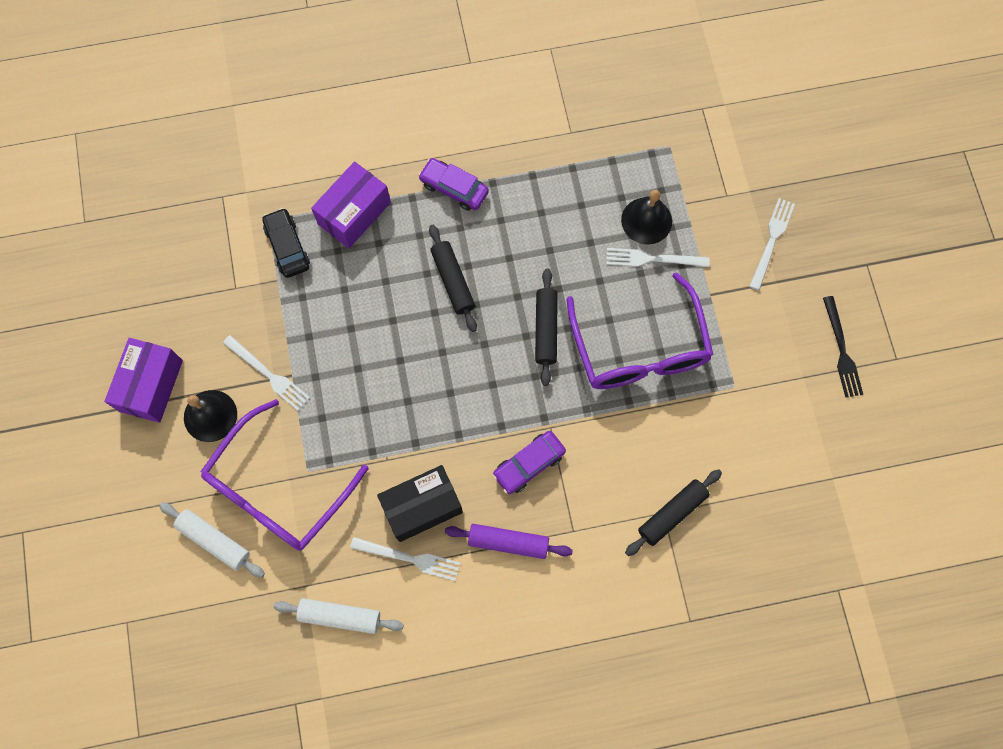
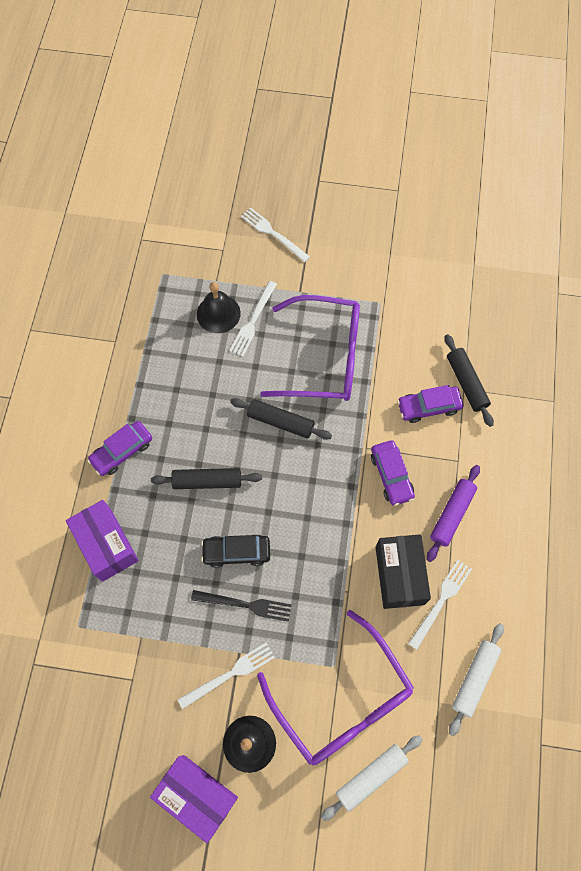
camera: 70 degrees left, 5 degrees down
(287, 247) = (112, 617): black car -> black car (236, 552)
(625, 480) = (428, 407): none -> purple car
(841, 350) = (378, 222): black fork -> black fork (245, 605)

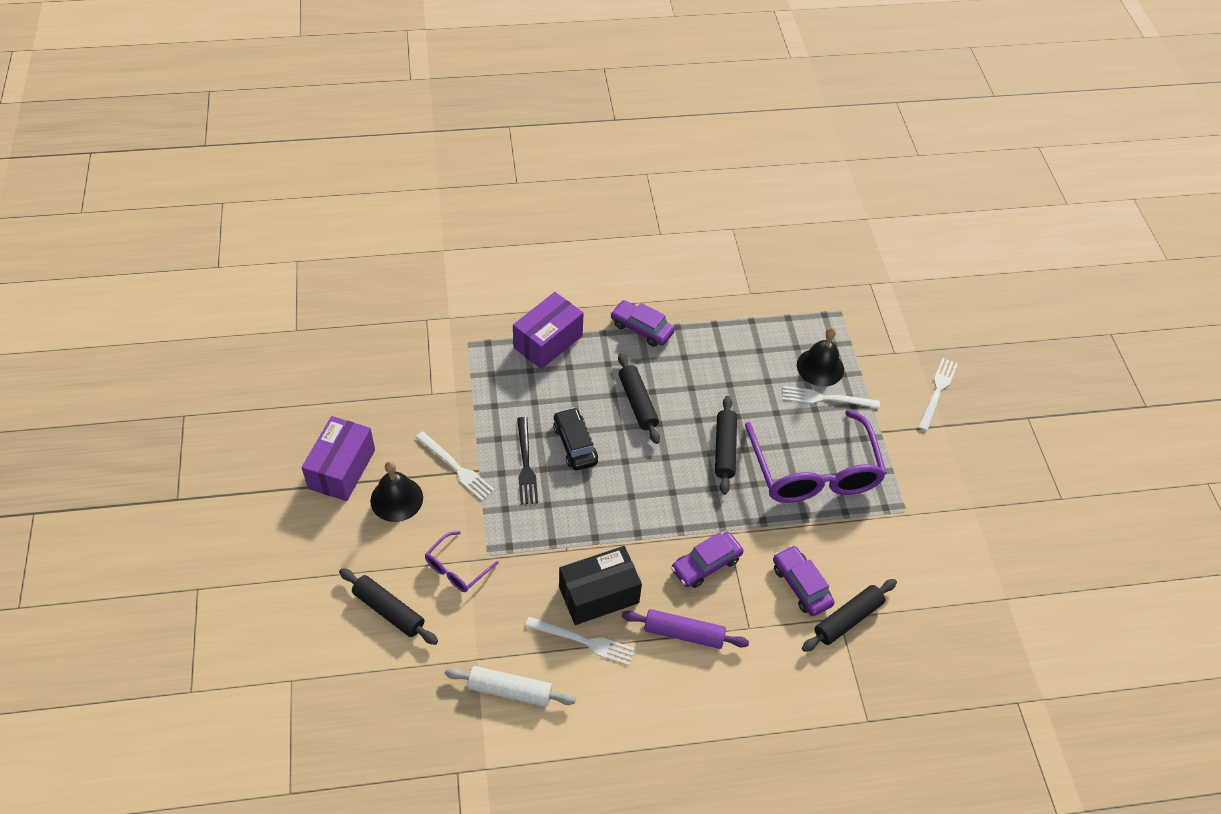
camera: 70 degrees right, 15 degrees down
(342, 700) = (456, 569): purple glasses -> purple glasses, size x0.46
(371, 776) = (389, 611): white rolling pin -> black rolling pin

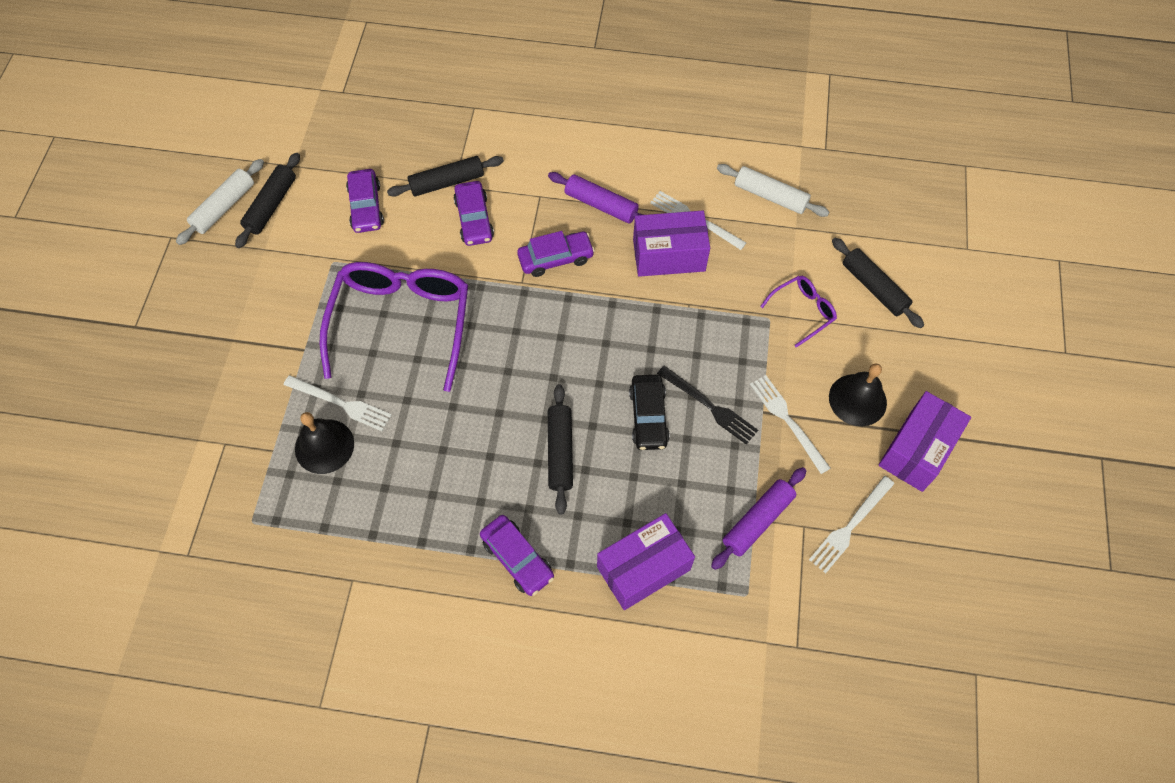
camera: 160 degrees left, 10 degrees up
(468, 389) = (757, 521): none -> purple rolling pin
(525, 464) = (709, 406): black fork -> black fork turned 120 degrees clockwise
(599, 595) = (669, 255): black box -> purple box
(724, 449) = (485, 371): black rolling pin -> black rolling pin (271, 205)
(909, 572) = (366, 207): none -> purple car
(937, 392) = (210, 381): white fork -> white fork (850, 526)
(1037, 538) = (224, 207): none -> white rolling pin

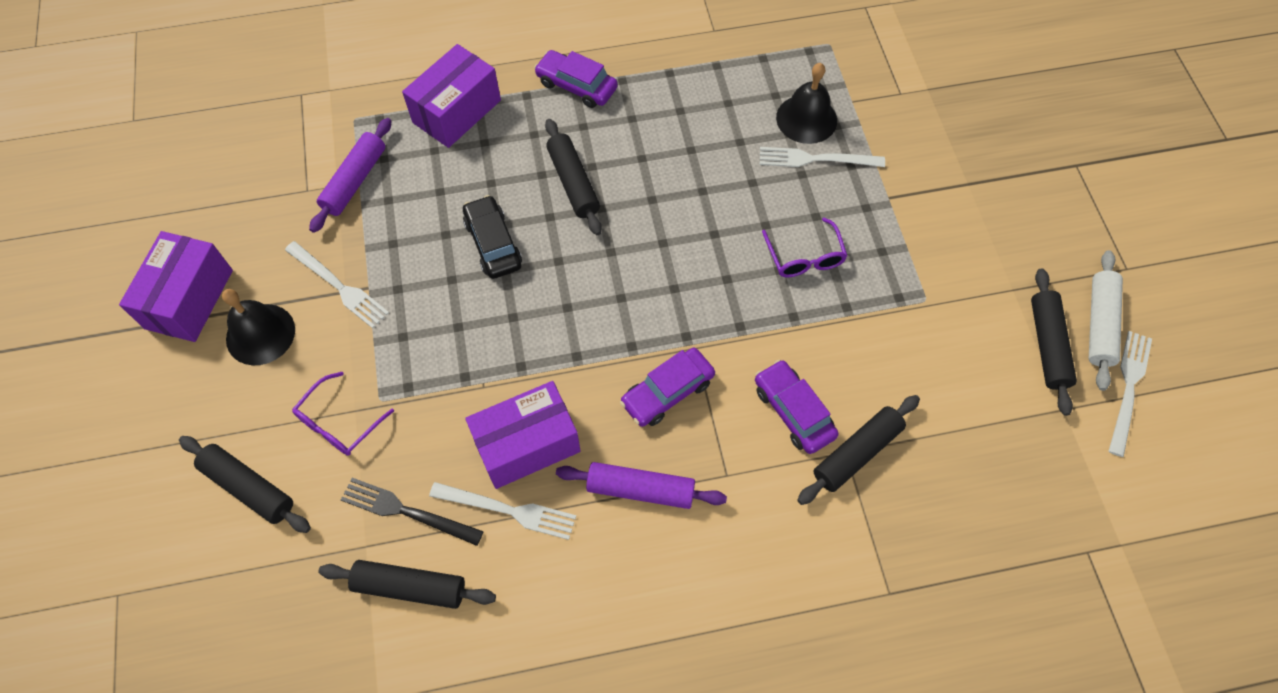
camera: 160 degrees right, 0 degrees up
(366, 207) = (935, 383): purple car -> none
(402, 322) = (804, 257): purple glasses -> purple glasses, size x0.46
(709, 406) = (429, 274): black fork -> black fork (407, 511)
(770, 196) = (410, 587): white rolling pin -> black rolling pin
(850, 526) = (259, 204): white fork -> white fork (1128, 388)

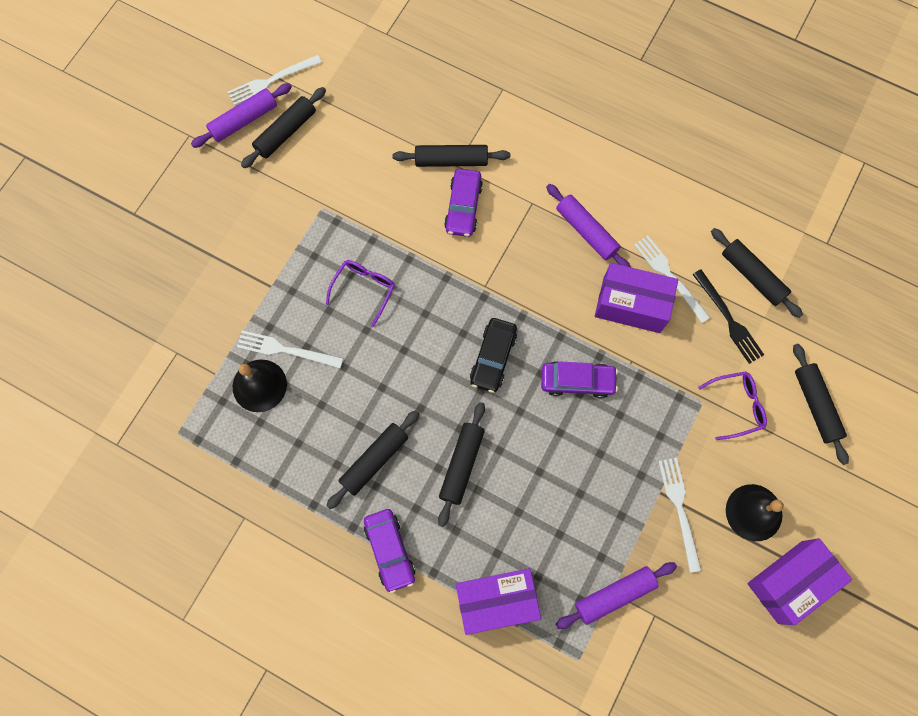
camera: 140 degrees left, 10 degrees up
(493, 243) = (553, 459): black car -> black car (493, 358)
(651, 134) = (374, 460): none -> black rolling pin
(667, 392) = (524, 272): purple car -> purple car (577, 381)
(816, 159) = (286, 350): white fork -> white fork turned 150 degrees clockwise
(1099, 324) = (244, 120): white rolling pin -> purple rolling pin

